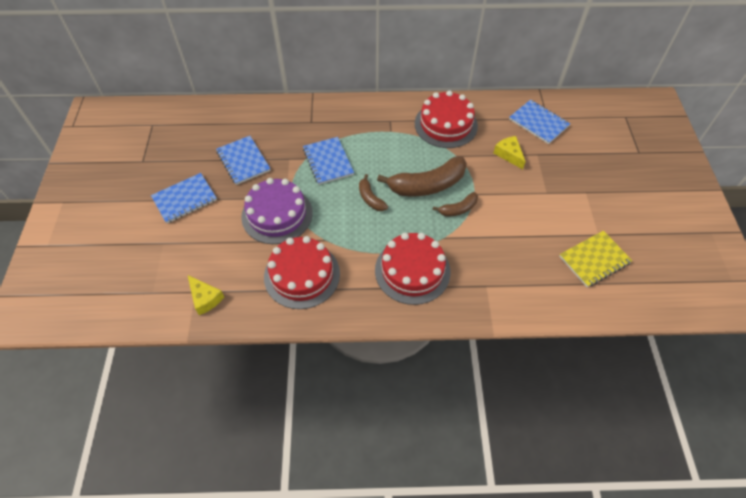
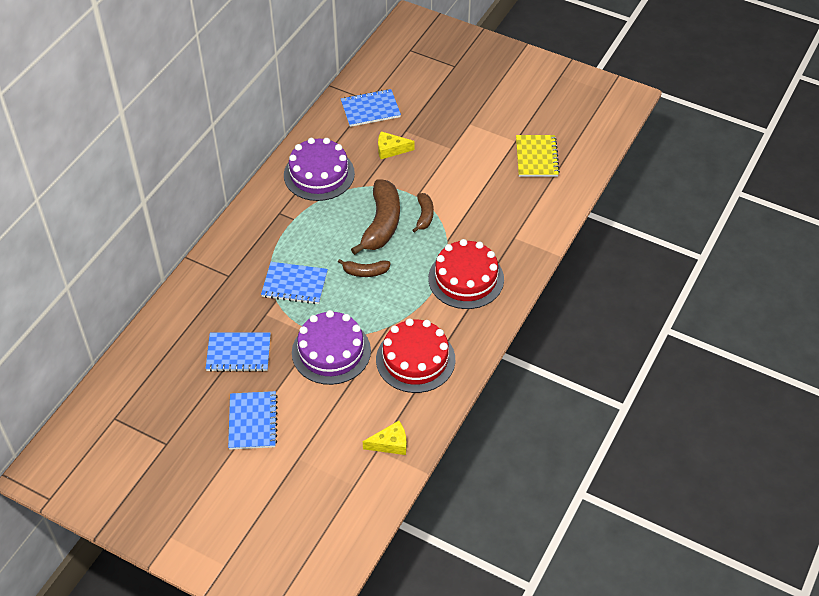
camera: 60 degrees left, 5 degrees down
(446, 124) = (319, 174): red cake -> purple cake

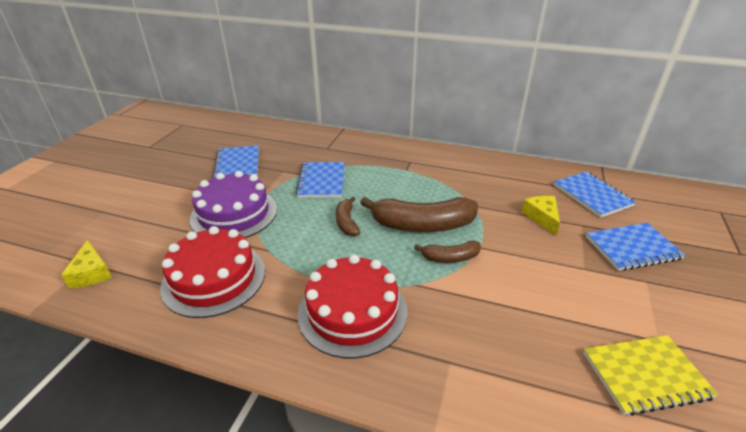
camera: 80 degrees right, 15 degrees down
(252, 421) = (157, 181): blue notebook -> blue notebook (632, 248)
(319, 174) = (472, 176): purple cake -> none

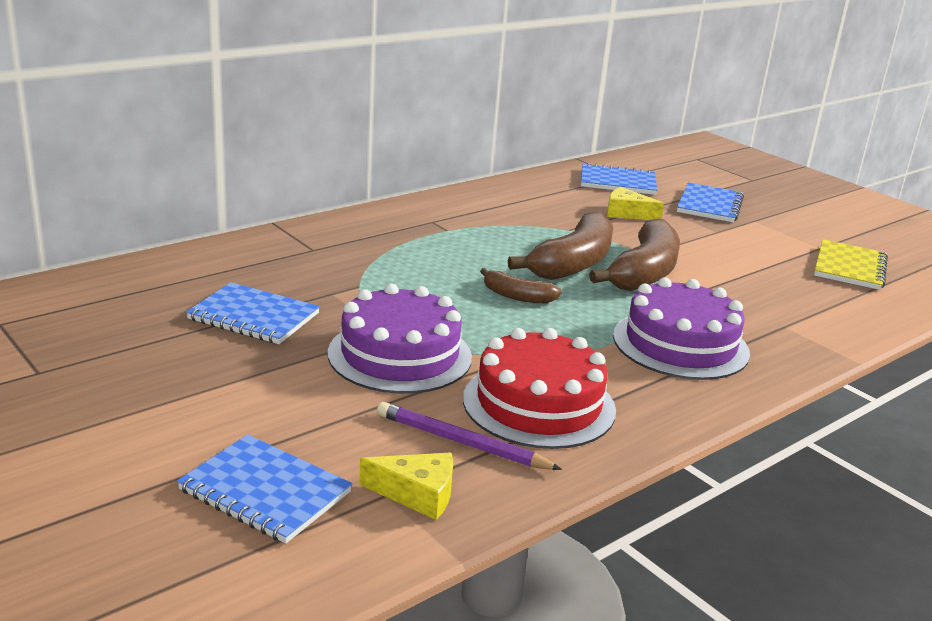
camera: 60 degrees left, 10 degrees down
(152, 267) = (461, 442): none -> purple pencil
(322, 181) = (400, 280): blue notebook -> blue notebook (265, 491)
(352, 312) = (680, 344): red cake -> purple cake
(450, 258) = (644, 272): brown banana -> brown banana, size x1.93

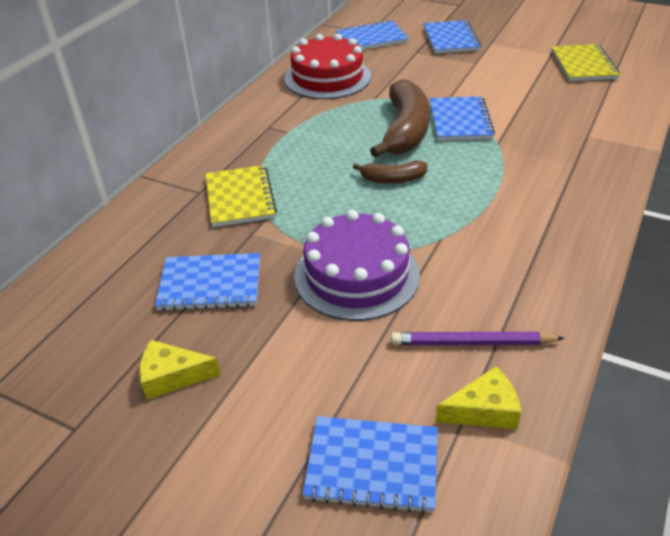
camera: 20 degrees left, 15 degrees up
(347, 265) = (240, 198): none -> yellow notebook
(539, 404) = (493, 279): red cake -> red cake (327, 77)
(627, 213) = (402, 67): yellow cheese -> yellow cheese (172, 376)
(644, 272) = (460, 121): brown banana -> blue notebook
(680, 344) = (538, 180): purple cake -> none

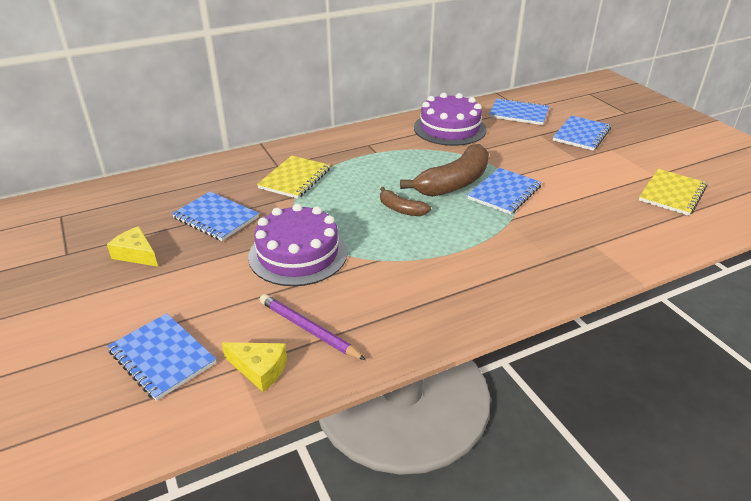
camera: 35 degrees right, 5 degrees down
(327, 77) = (449, 128): red cake -> purple cake

